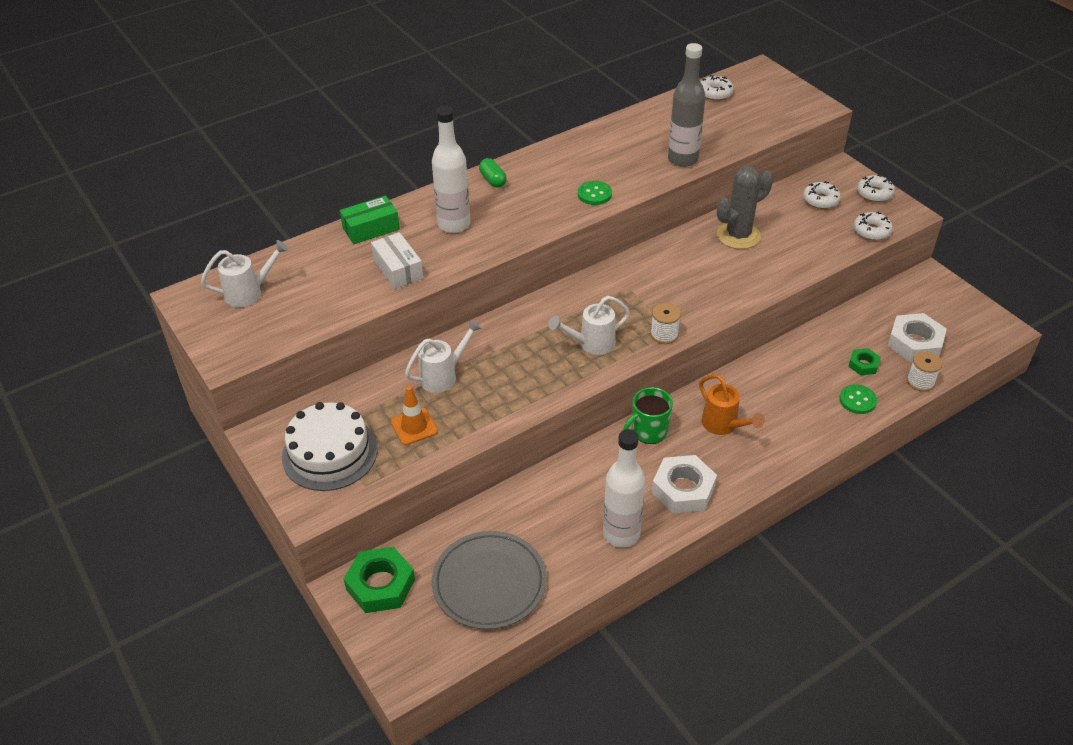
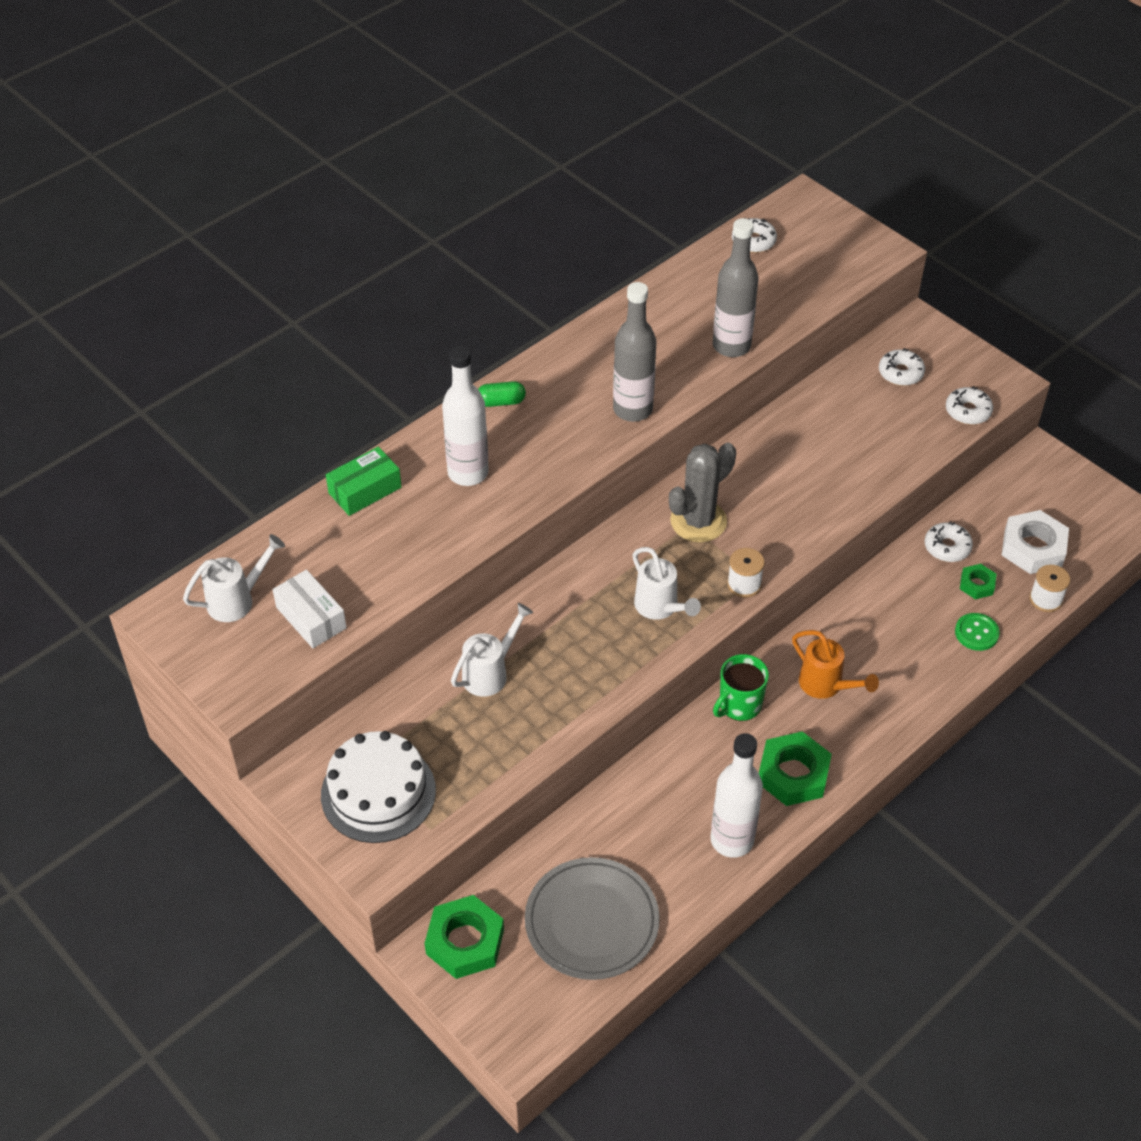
camera: 10 degrees left, 5 degrees up
(398, 269) = (414, 545): white box -> white box (311, 618)
(414, 426) = (471, 744): orange traffic cone -> none
(493, 180) = (501, 402): green capsule -> green capsule turned 60 degrees counterclockwise
(591, 344) = (660, 607): white watering can -> white watering can turned 90 degrees counterclockwise
(594, 194) = (632, 409): green button -> grey bottle
(683, 489) = (793, 774): white nut -> green nut
(738, 235) = (809, 435): grey cactus -> grey cactus (698, 521)
(874, 193) = (964, 356): white donut -> white donut (947, 547)

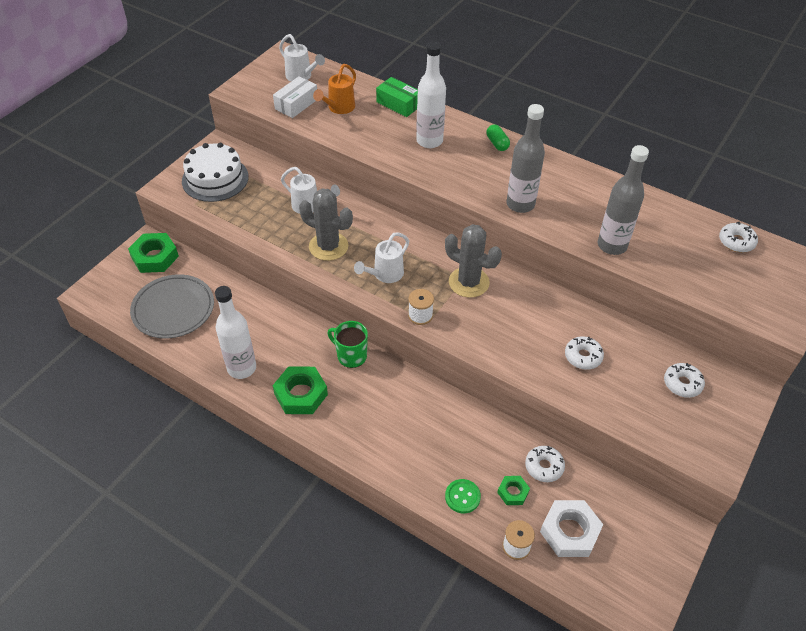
camera: 75 degrees right, 0 degrees up
(585, 663) = (328, 246): none -> grey cactus
(825, 685) = (382, 403): orange watering can -> orange watering can (339, 108)
(968, 411) = (663, 436): white donut -> white donut (583, 356)

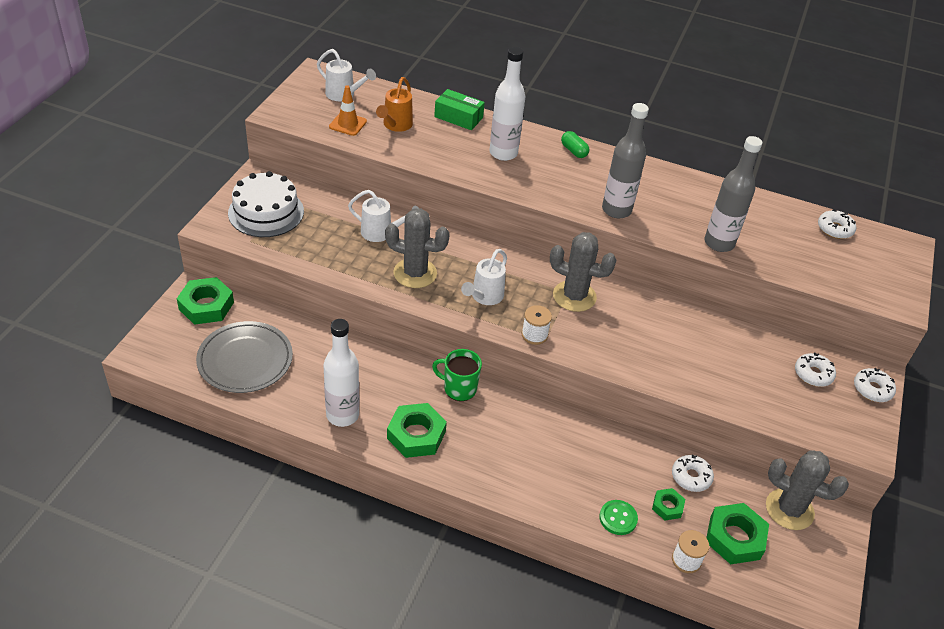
camera: 15 degrees left, 5 degrees down
(296, 104) = (348, 124): white box -> orange traffic cone
(570, 532) = (735, 538): white nut -> green nut
(583, 356) = (710, 358): white donut -> white donut (872, 389)
(632, 512) = (789, 509): none -> grey cactus

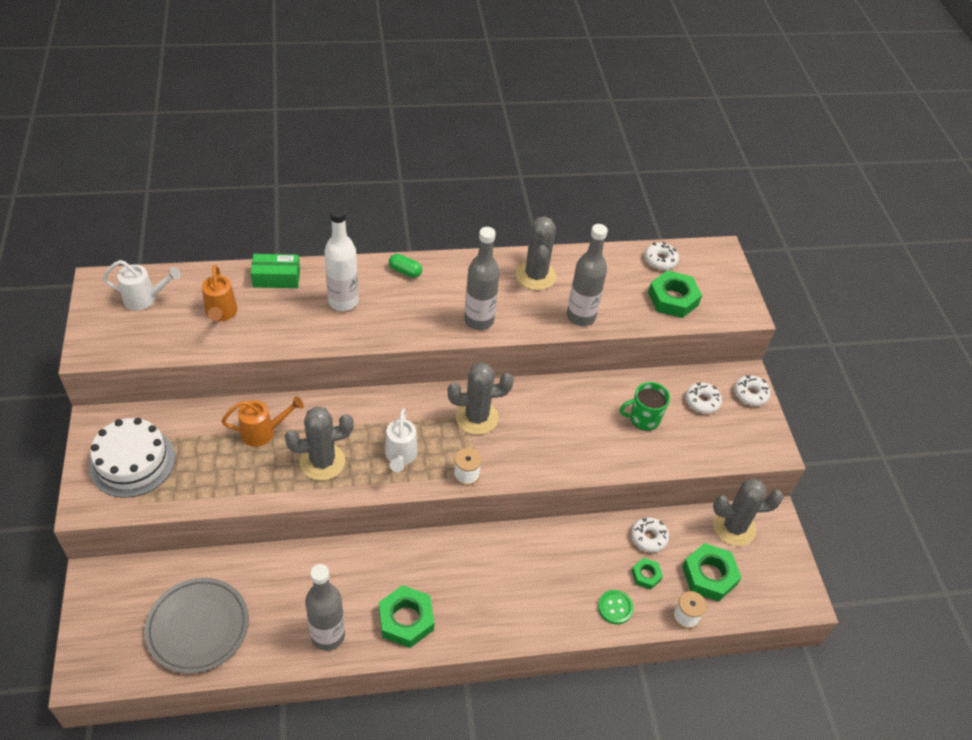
camera: 30 degrees left, 5 degrees up
(206, 306) = (119, 587): green nut -> green nut (673, 299)
(342, 415) = (328, 635): white bottle -> grey bottle
(348, 124) = (171, 332): orange traffic cone -> none
(381, 233) = (263, 432): white watering can -> orange watering can
(459, 388) = (415, 552): green mug -> green mug (643, 419)
(696, 197) = (536, 276): none -> grey cactus

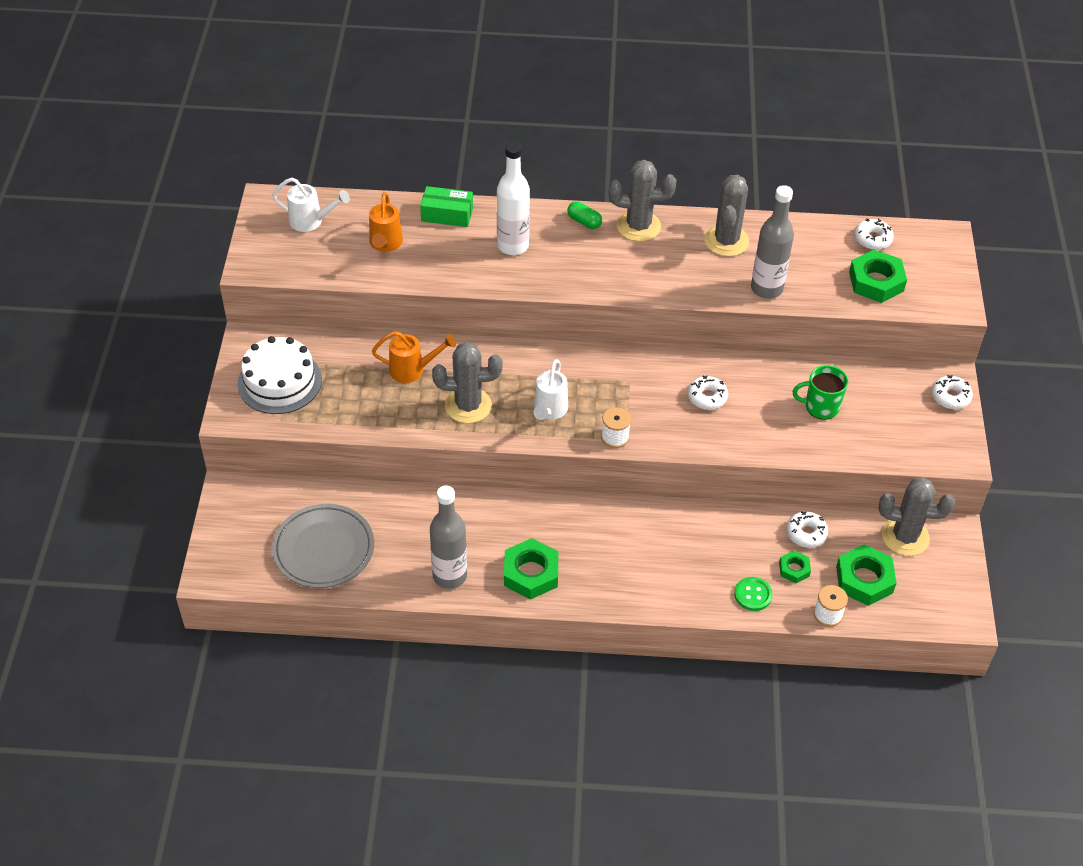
camera: 15 degrees right, 0 degrees up
(477, 417) = (637, 383): grey cactus -> grey cactus (638, 226)
(479, 320) = (653, 280): grey bottle -> none
(702, 401) = (892, 397): white donut -> white donut (707, 397)

